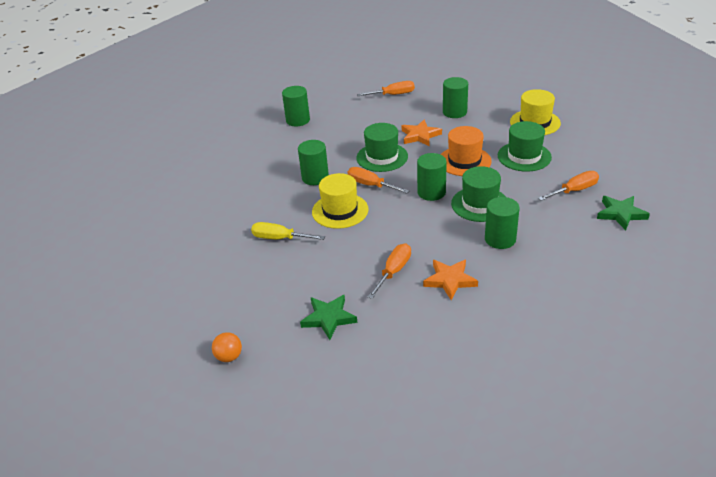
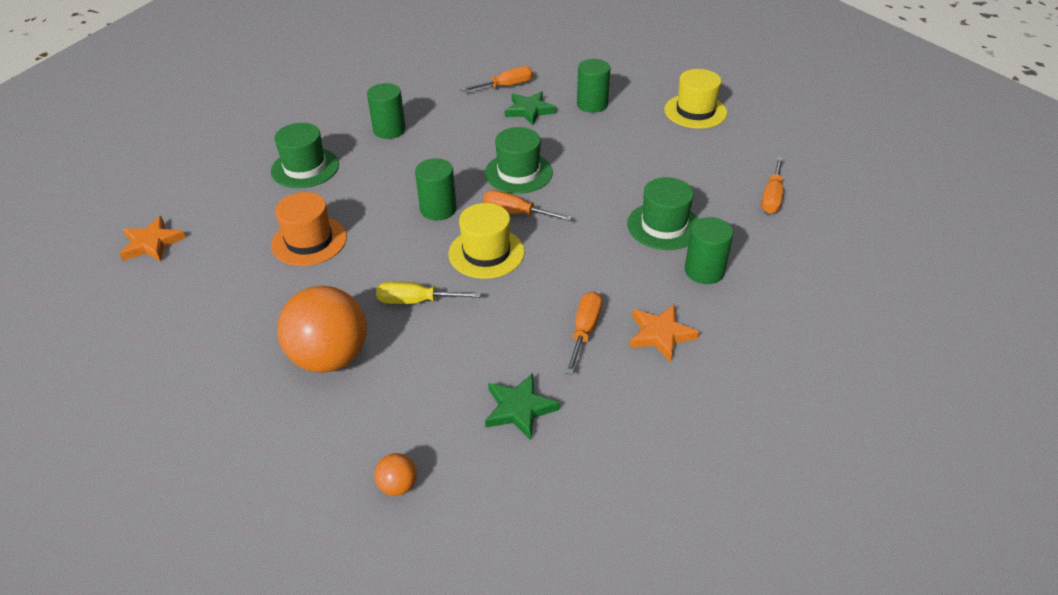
camera: 15 degrees left, 5 degrees up
(209, 269) = (330, 357): none -> orange ball
(420, 135) = (558, 139): orange star -> orange star (152, 243)
(431, 192) = (598, 216): green cylinder -> none
(464, 161) = (626, 169): orange hat -> orange hat (309, 241)
(524, 156) = (697, 157): green hat -> green hat (305, 168)
(574, 190) = (772, 197): orange screwdriver -> orange screwdriver turned 150 degrees clockwise
(620, 214) = (836, 222): green star -> green star (529, 110)

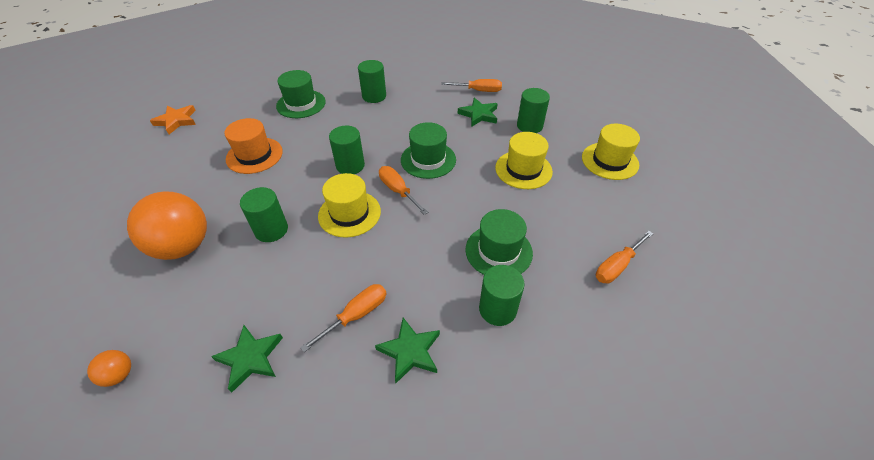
camera: 30 degrees right, 5 degrees up
(416, 301) = (271, 230): yellow screwdriver -> green cylinder
(623, 147) = (523, 169): none -> yellow hat
(660, 334) = (410, 351): orange star -> green star

